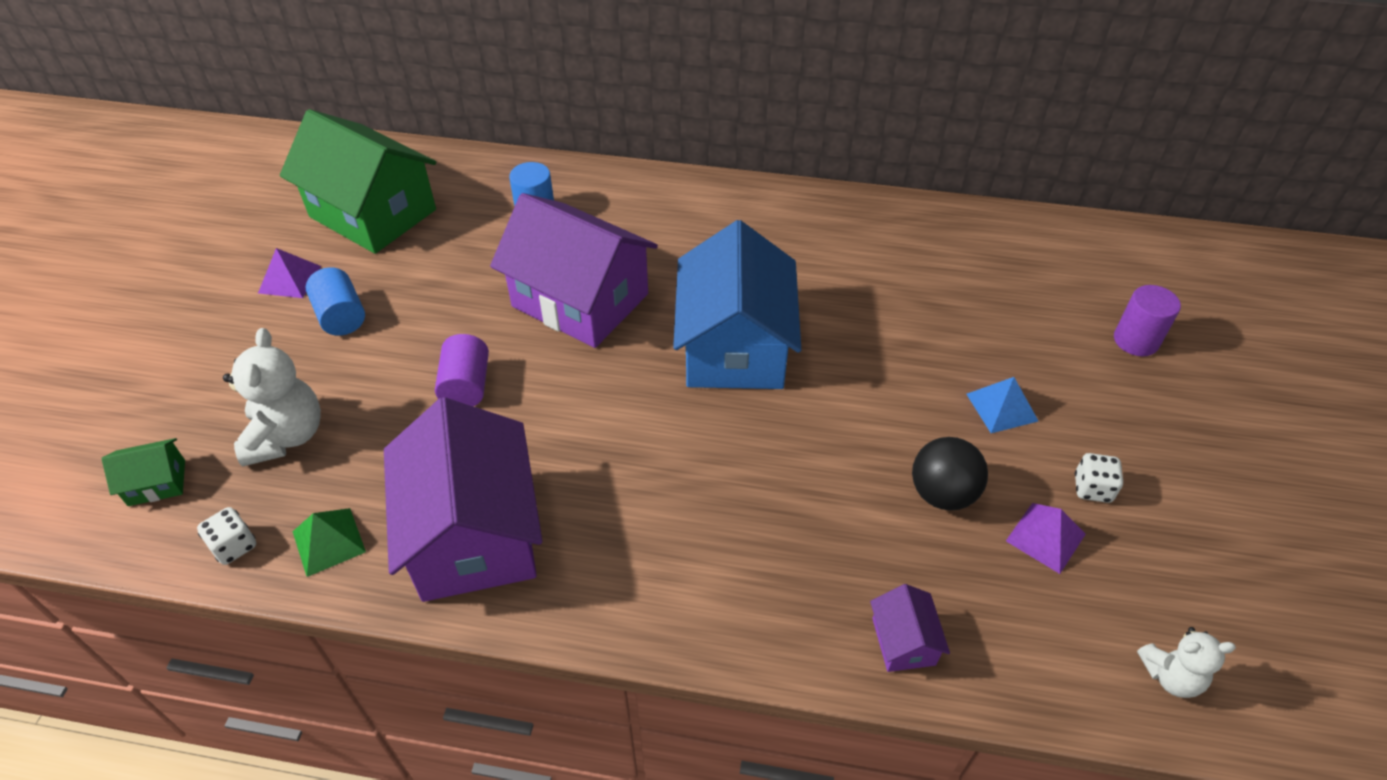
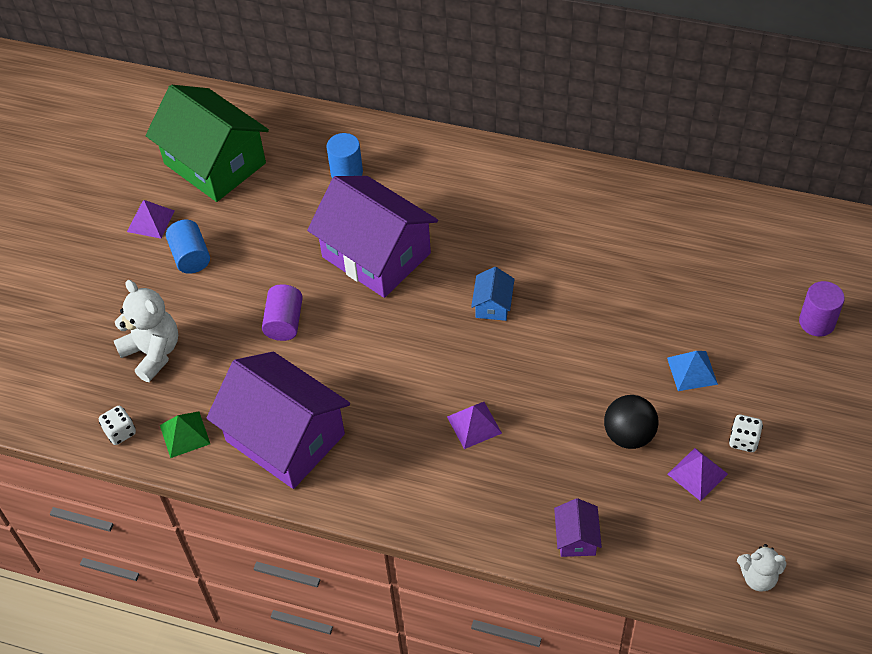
camera: 10 degrees right, 5 degrees up
(157, 483) = (64, 381): green house -> none
(286, 436) = (153, 353): white teddy bear -> white teddy bear turned 45 degrees counterclockwise
(474, 534) = (285, 437): purple house -> purple house turned 45 degrees counterclockwise
(734, 496) = (474, 425): none -> purple pyramid
(735, 347) = (493, 305): blue house -> blue house, size x0.42

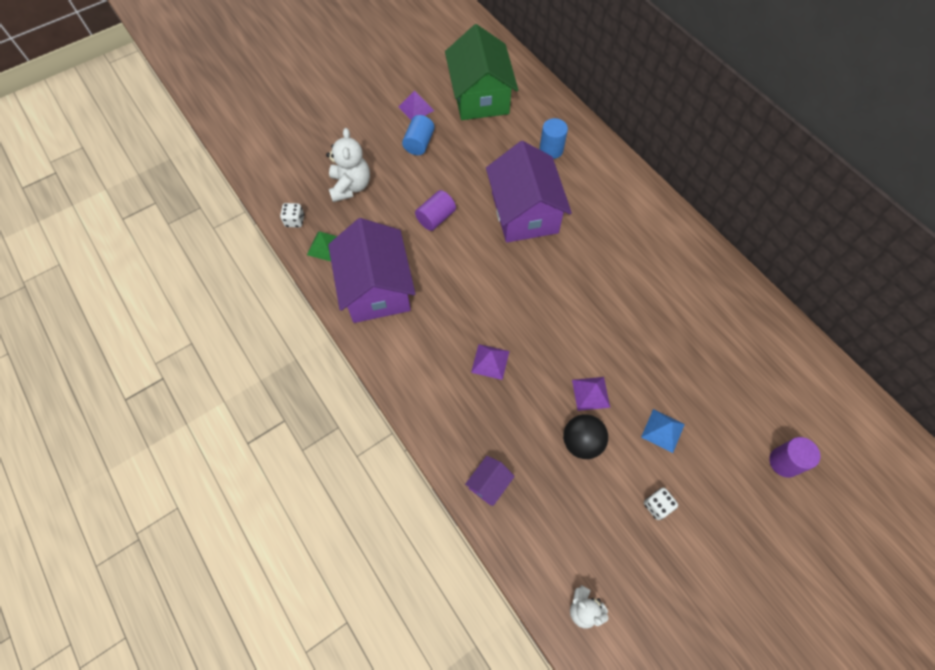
camera: 35 degrees right, 10 degrees up
(493, 305) = (568, 292): blue house -> none
(697, 474) = (605, 504): purple pyramid -> purple pyramid (590, 393)

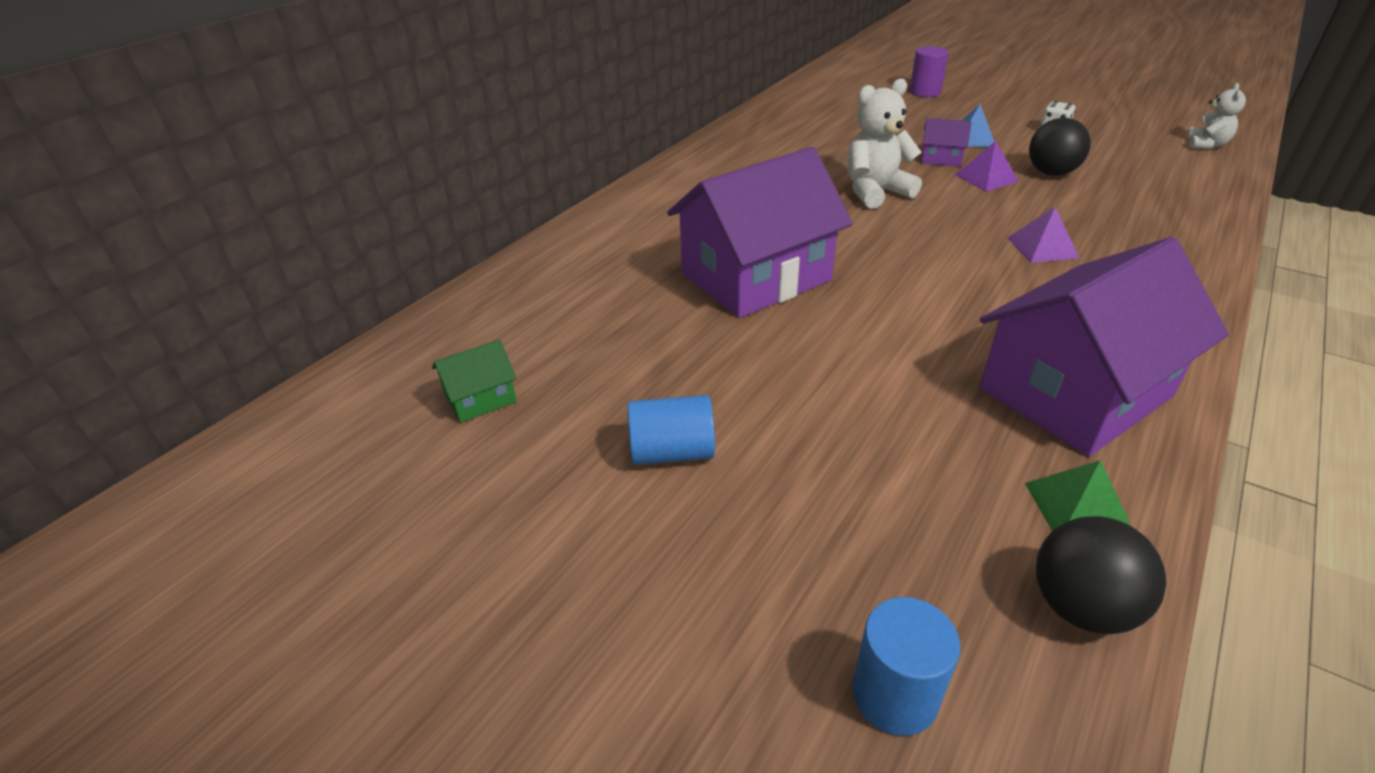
camera: 110 degrees left, 25 degrees down
(294, 221) = (1081, 607): white dice -> black ball
(350, 186) = (883, 531): white teddy bear -> white teddy bear (875, 192)
(416, 108) = (556, 496): purple pyramid -> none
(436, 218) = (851, 366): purple cylinder -> none
(480, 96) = (480, 398): green house -> green house, size x0.42
(489, 484) = (1190, 213): purple house -> purple house (941, 158)
(551, 150) = (597, 281): blue cylinder -> blue cylinder (894, 695)

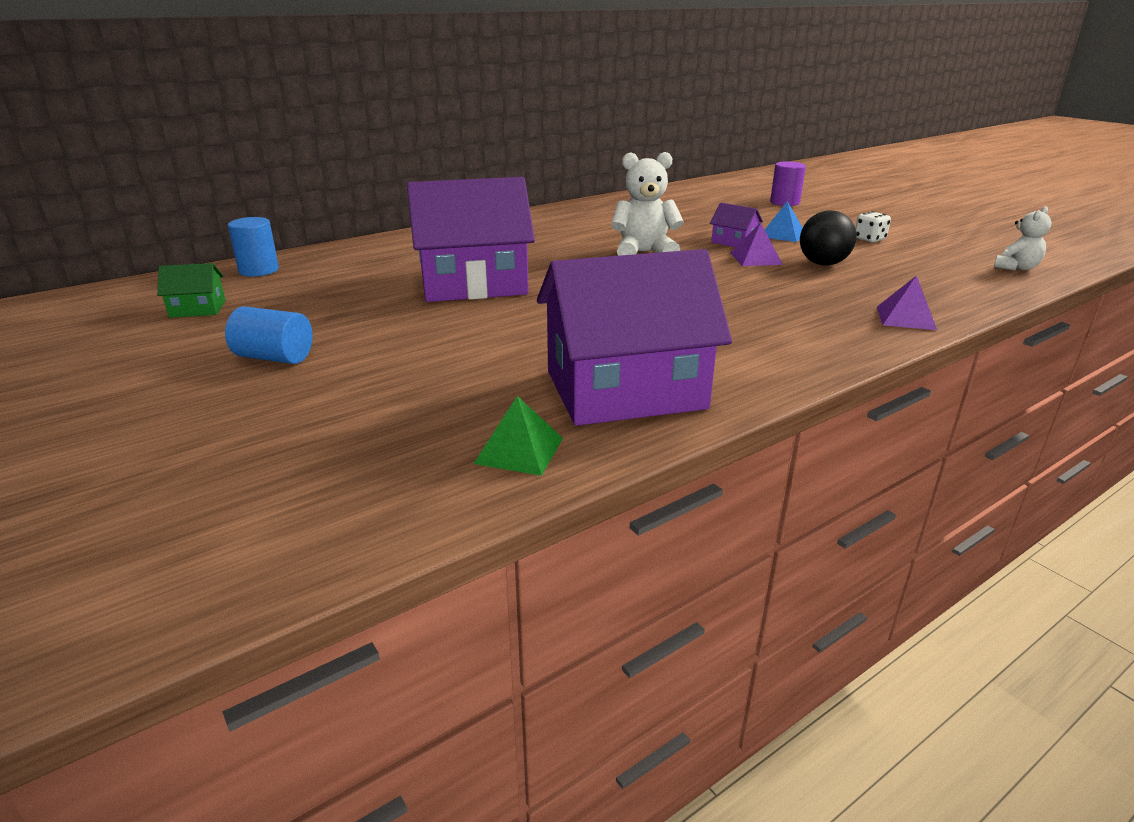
camera: 20 degrees right, 10 degrees down
(894, 695) = (228, 505): blue cylinder -> blue cylinder (259, 270)
(1042, 247) = (738, 305): purple pyramid -> purple pyramid (906, 318)
(1081, 607) = (432, 500): black ball -> none

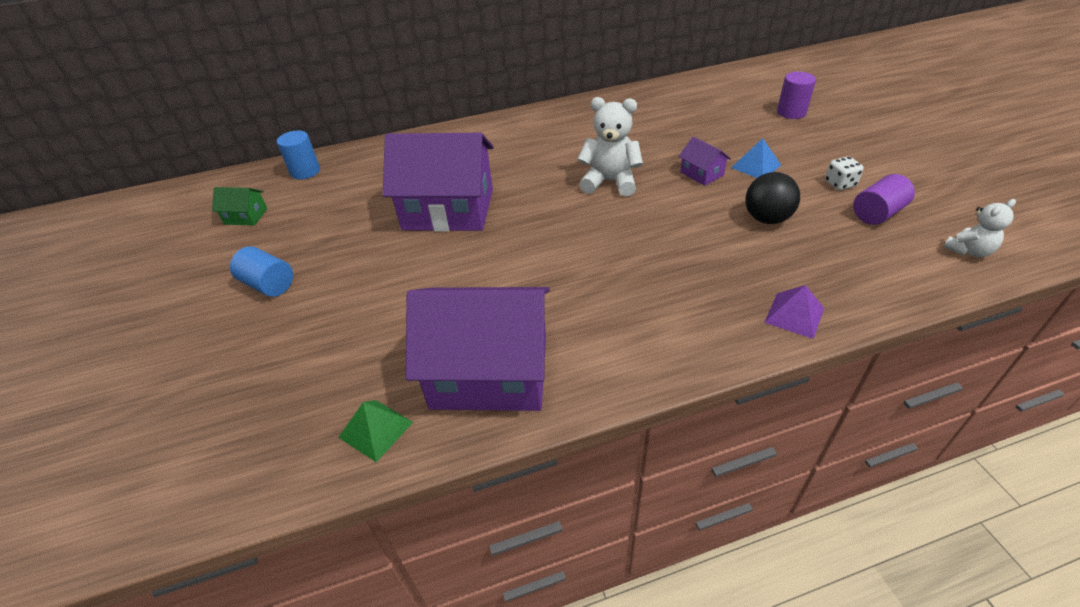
camera: 20 degrees right, 15 degrees up
(755, 258) = (706, 202): purple pyramid -> none
(919, 253) = (877, 213): none -> purple cylinder

